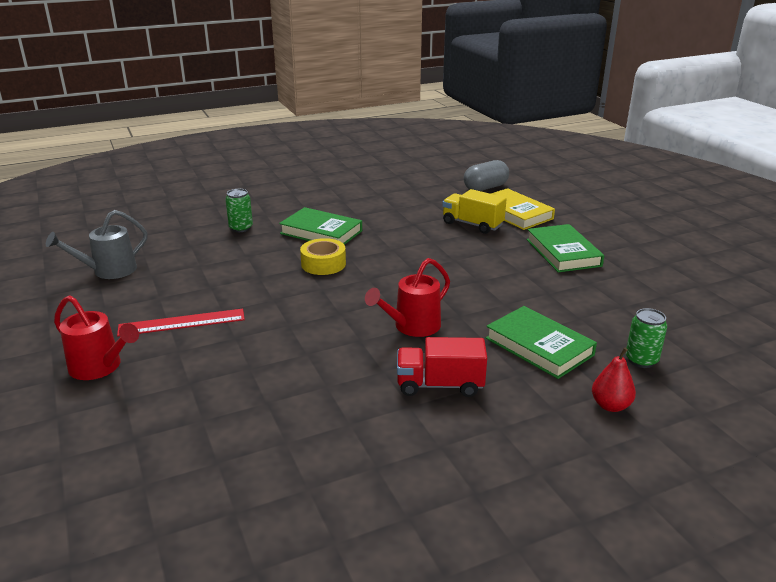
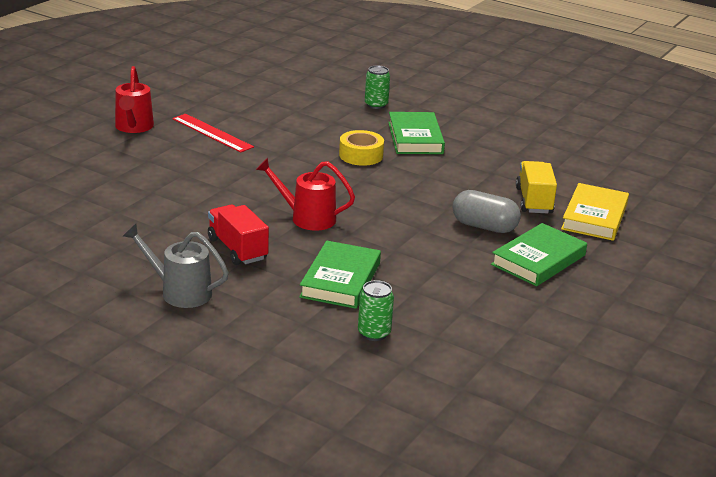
camera: 55 degrees right, 0 degrees up
(109, 271) = (248, 84): grey watering can -> grey watering can (180, 292)
(485, 188) = (635, 188): grey capsule -> grey capsule (484, 226)
(610, 405) = (285, 328): red pear -> none

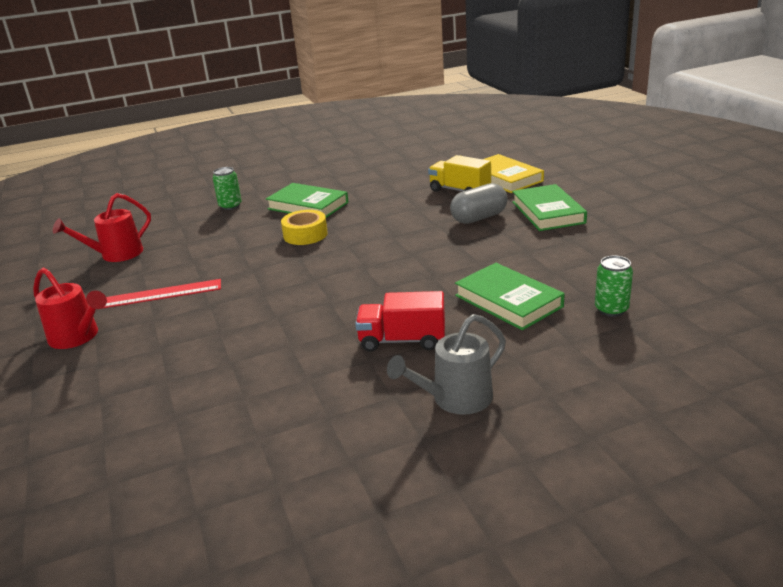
camera: 50 degrees left, 0 degrees up
(307, 218) = (384, 288): red watering can -> red watering can (116, 255)

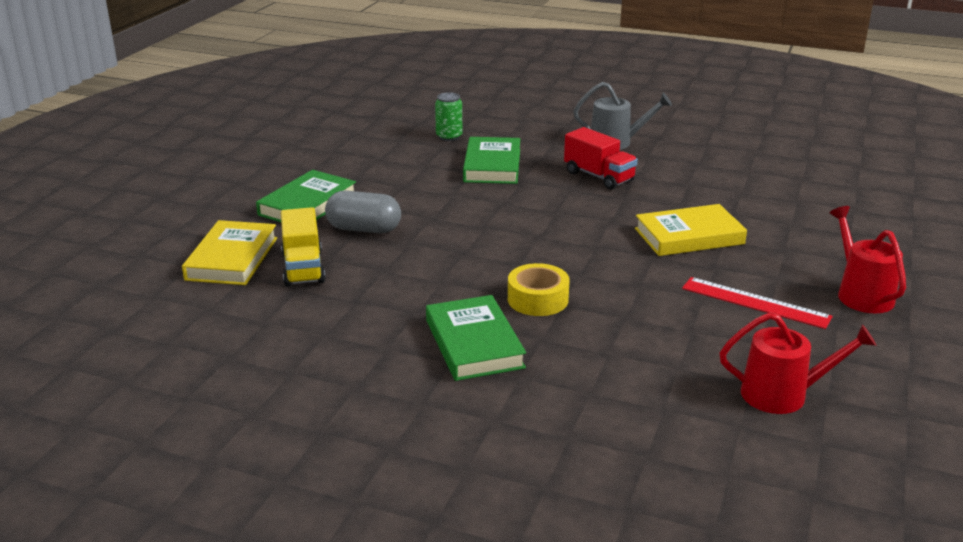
camera: 140 degrees left, 0 degrees up
(230, 206) = (562, 407): green can -> none
(252, 320) = (689, 236): none -> yellow book

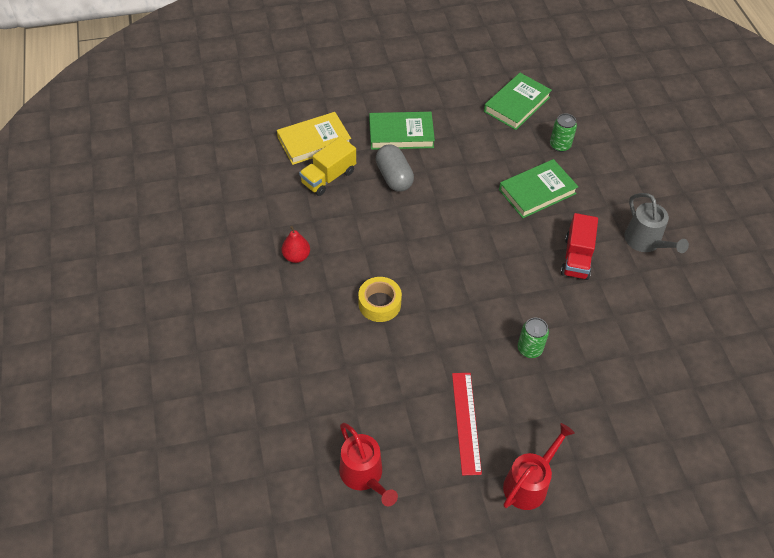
camera: 55 degrees right, 25 degrees up
(397, 331) = (296, 256): none -> red pear
(474, 344) = (309, 297): green book -> green book (517, 104)
(689, 236) = (529, 349): yellow book -> green can

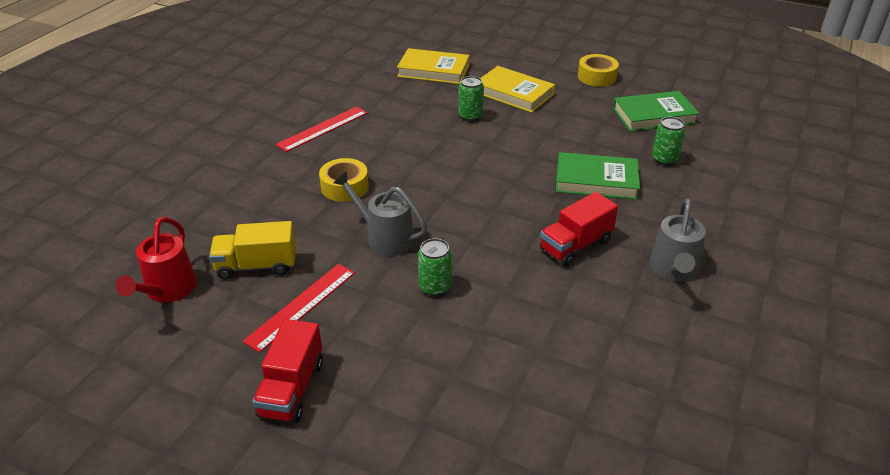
camera: 40 degrees right, 15 degrees down
(296, 256) = (322, 128): red pear -> red ruler
(328, 177) = (415, 94): yellow truck -> yellow truck (257, 266)
(394, 177) = (470, 116): grey capsule -> green can
(401, 134) = (514, 93): green book -> yellow book
(442, 82) = (597, 77): none -> yellow tape
(457, 330) = (385, 238): none -> grey watering can
(529, 483) = (292, 389): red watering can -> red truck

